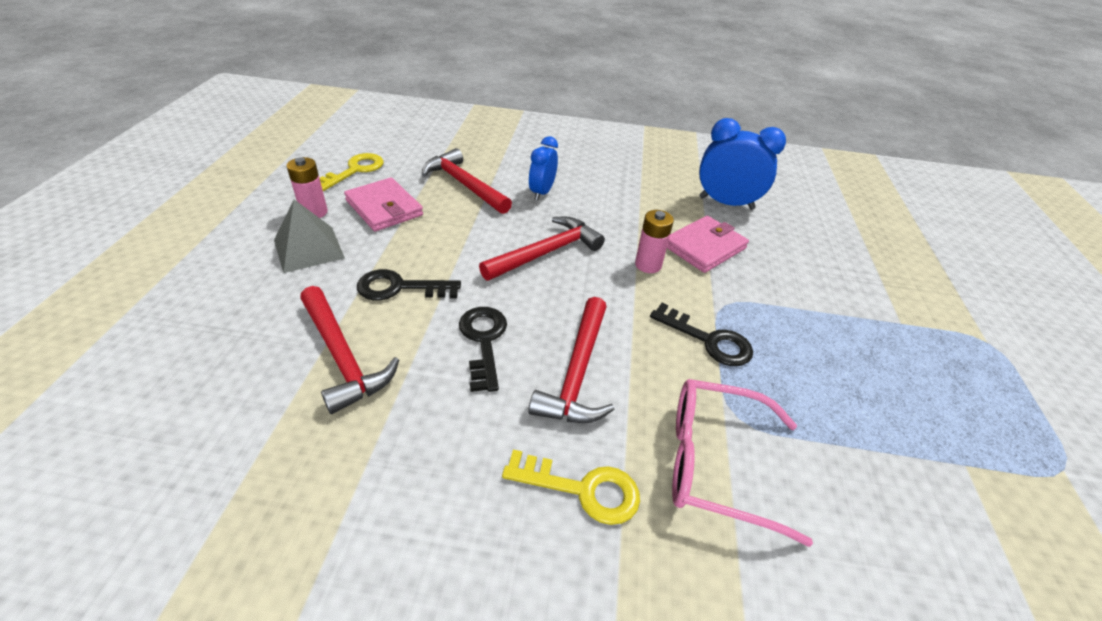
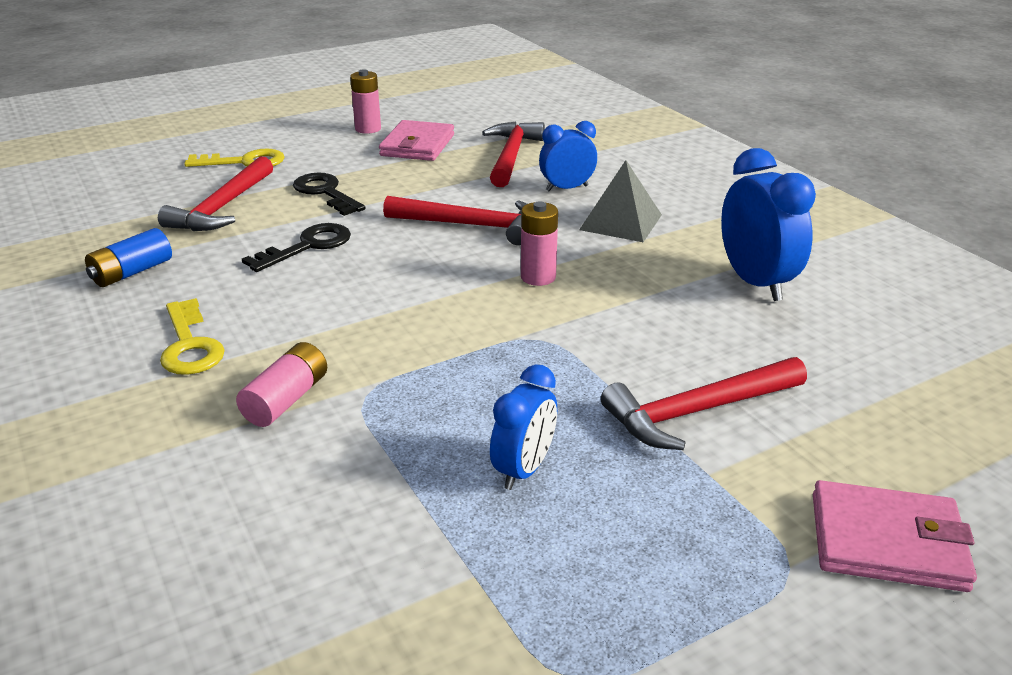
camera: 55 degrees right, 10 degrees down
(308, 249) = (321, 147): grey pyramid -> grey pyramid (620, 222)
(355, 170) = (449, 115): yellow key -> yellow key (244, 162)
(398, 476) = (132, 272): none -> blue battery
(577, 372) = (322, 297): red hammer -> red hammer (697, 411)
(704, 247) = (630, 297): pink wallet -> pink wallet (887, 542)
(708, 340) = (462, 346): black key -> none
(716, 463) = (286, 399): pink glasses -> pink battery
(867, 388) = (524, 470): none -> blue clock

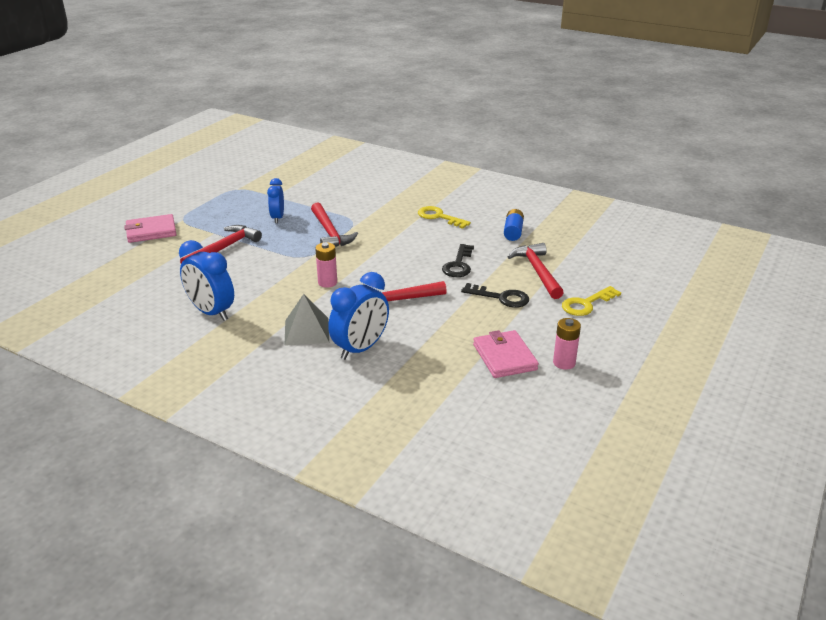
camera: 150 degrees right, 0 degrees up
(286, 399) = (378, 213): pink battery -> none
(511, 156) = (426, 369): red hammer -> red hammer (330, 233)
(567, 188) = (360, 349): blue clock -> blue clock, size x1.58

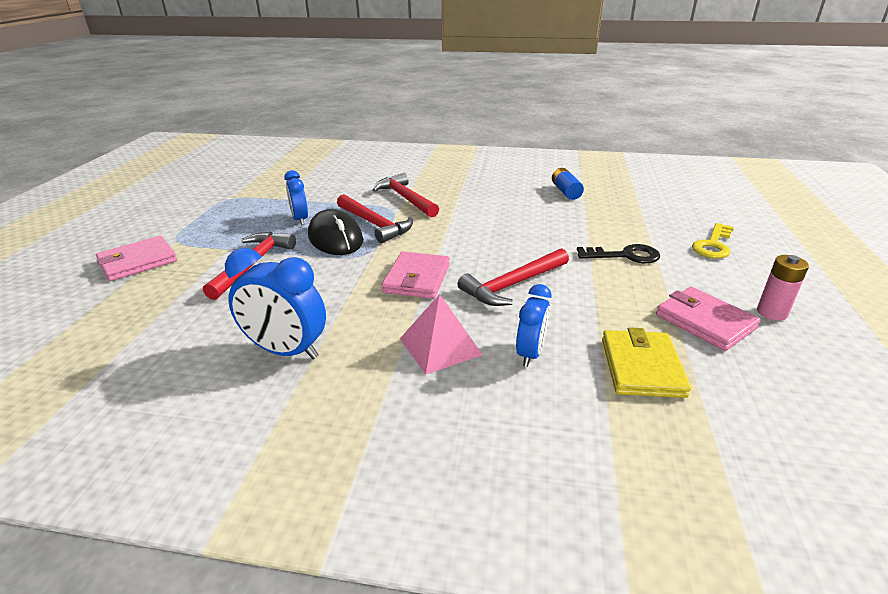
camera: 20 degrees left, 0 degrees up
(293, 239) = (335, 238): none -> black mouse
(307, 331) = (440, 346): grey pyramid -> pink pyramid
(327, 282) = (417, 278): pink battery -> pink wallet
(360, 349) = (530, 353): blue clock -> blue clock, size x0.63
(425, 374) = (642, 367): none -> yellow wallet
(439, 217) = (479, 190): yellow key -> none
(458, 265) = (546, 231): black key -> none
(537, 271) = (630, 223): red hammer -> red hammer (405, 198)

